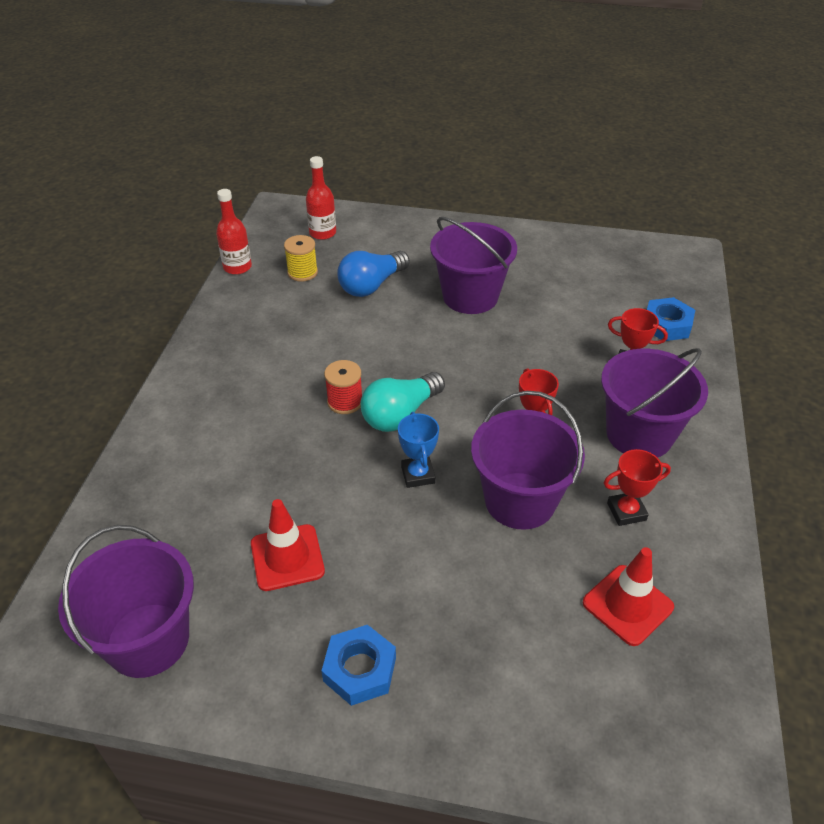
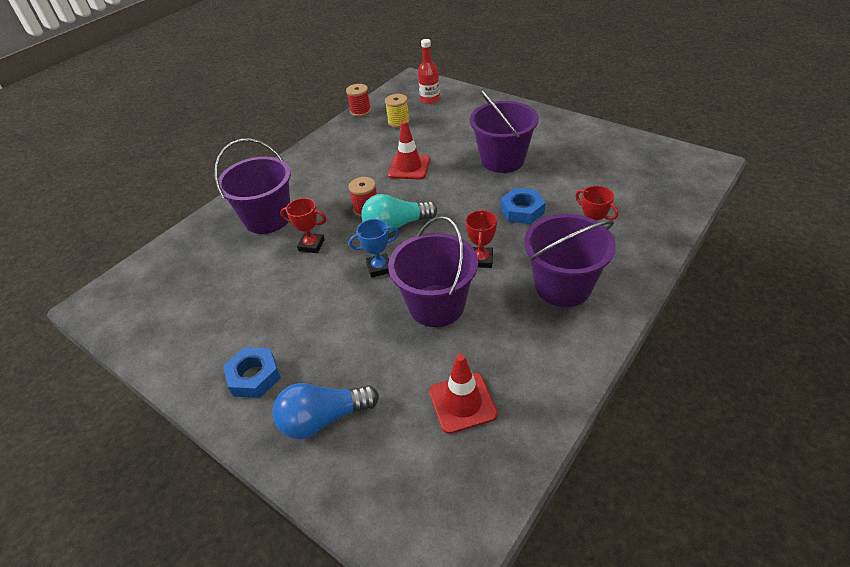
camera: 30 degrees right, 0 degrees up
(148, 640) = (154, 315): purple bucket -> purple bucket (268, 218)
(237, 267) = (360, 111): red bottle -> red spool
(287, 557) = (262, 294): red traffic cone -> red traffic cone (409, 167)
(371, 285) = (438, 139): blue light bulb -> blue light bulb (323, 419)
(418, 475) = (379, 268): blue trophy -> blue trophy turned 60 degrees clockwise
(626, 511) = (511, 338): red trophy -> red trophy (311, 245)
(666, 325) = (647, 213): blue nut -> blue nut (522, 210)

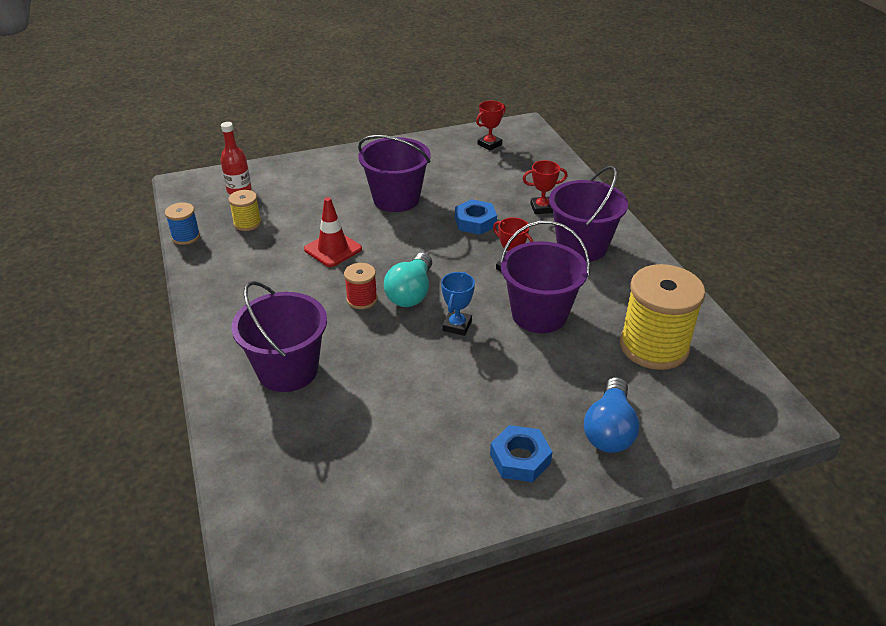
camera: 60 degrees left, 5 degrees down
(311, 245) = (373, 355): red trophy -> red trophy (489, 144)
(360, 111) = (186, 237): red spool -> blue spool
(462, 403) = (654, 346): red traffic cone -> yellow spool

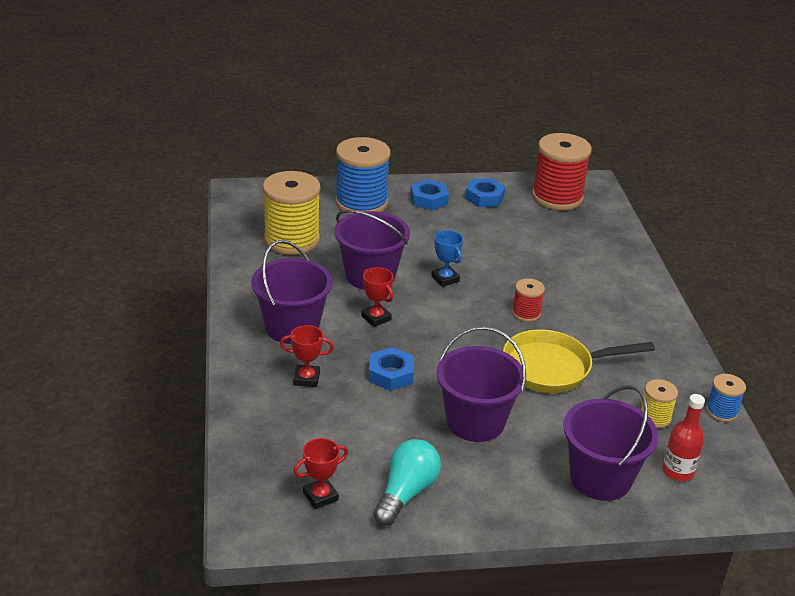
camera: 170 degrees left, 5 degrees down
(288, 370) = (589, 271): purple bucket -> purple bucket (600, 478)
(325, 511) = (557, 197): none -> red spool
(333, 249) = (553, 368): red traffic cone -> yellow pan
(411, 293) = (479, 312): turquoise light bulb -> turquoise light bulb (406, 493)
(439, 483) = (484, 197): none -> blue nut
(457, 326) = (445, 279): blue trophy -> blue trophy turned 60 degrees counterclockwise
(609, 430) = (361, 203): blue light bulb -> blue spool

